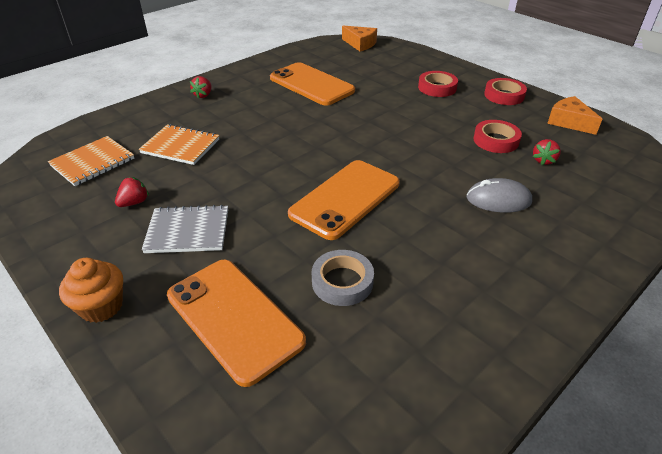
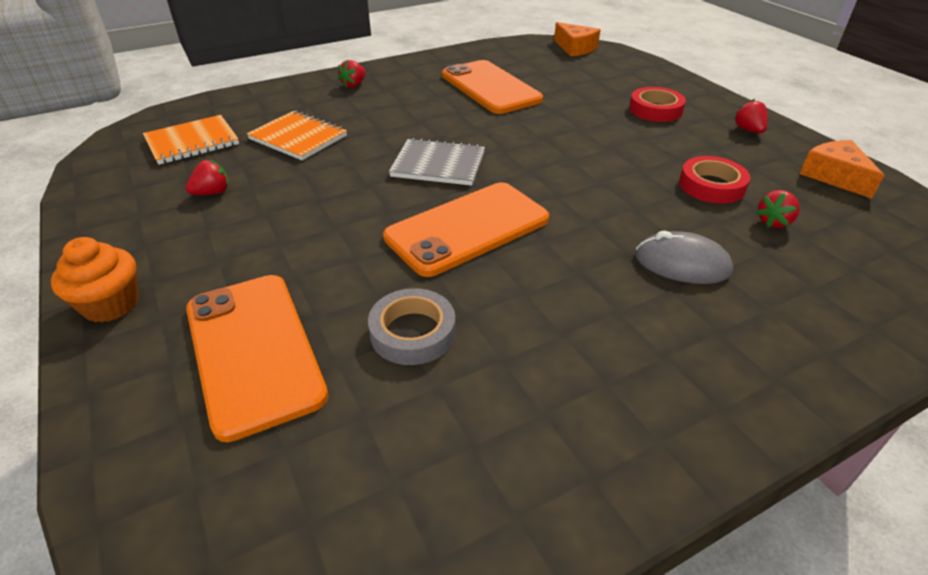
camera: 15 degrees right, 0 degrees up
(188, 231) = (255, 235): grey notebook -> grey notebook (438, 165)
(504, 95) = (748, 130): red tape -> red strawberry

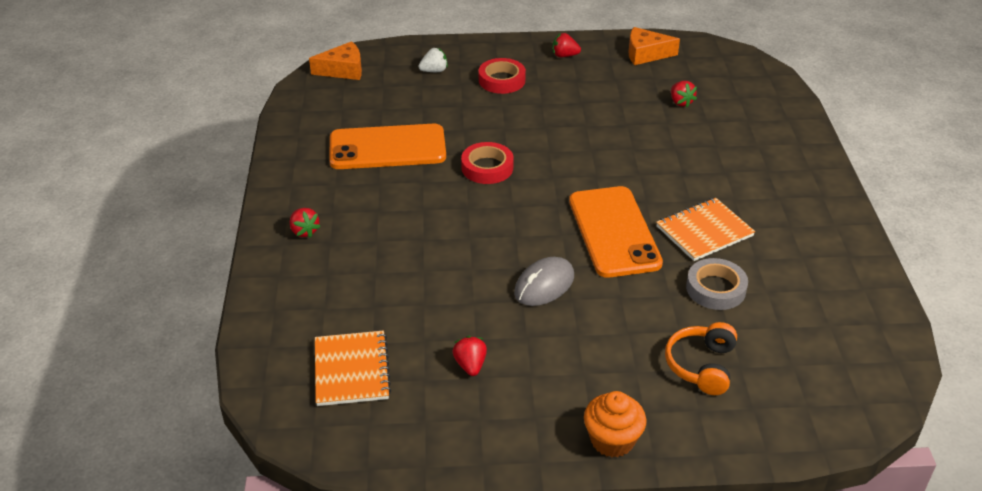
camera: 65 degrees left, 0 degrees up
(254, 350) = (701, 366): orange phone -> orange headphones
(298, 138) = (399, 293): orange notebook -> orange notebook (704, 231)
(438, 165) = (512, 220): grey notebook -> none
(625, 79) = (434, 71): none -> white strawberry
(682, 264) = (703, 156): grey mouse -> grey mouse (544, 285)
(711, 185) = (626, 105): red tape -> red tape (487, 167)

